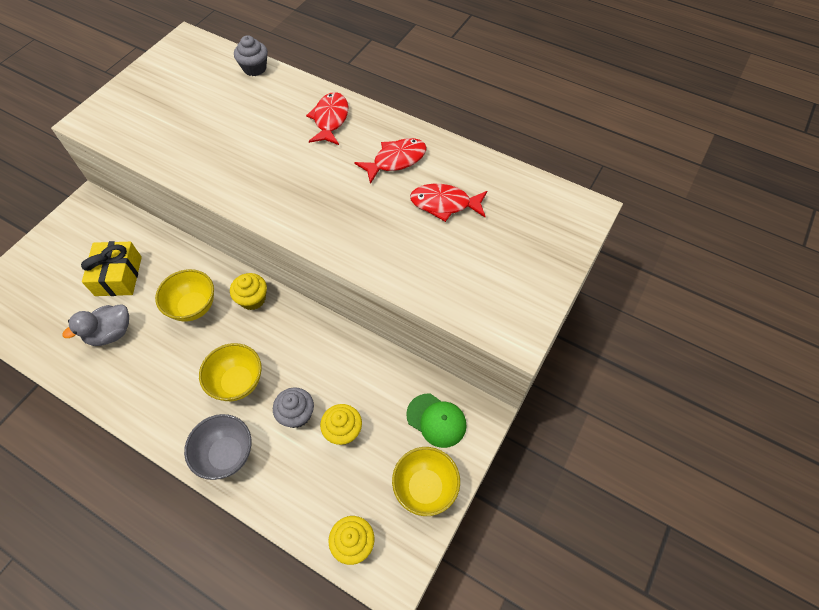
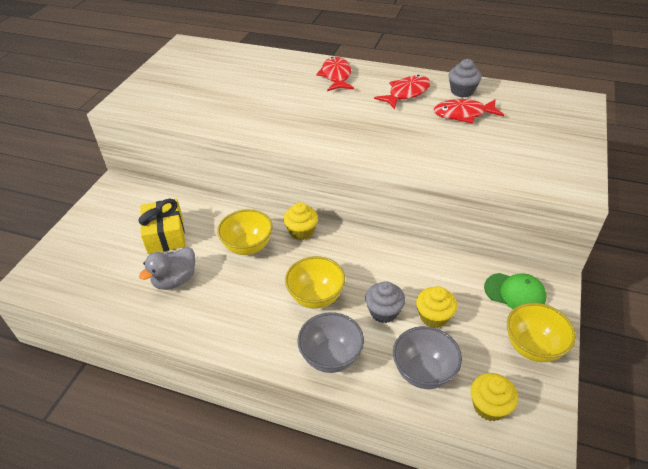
camera: 10 degrees left, 15 degrees down
(254, 68) = (254, 54): grey cupcake -> grey cupcake (462, 91)
(307, 491) = (423, 372): none -> grey bowl

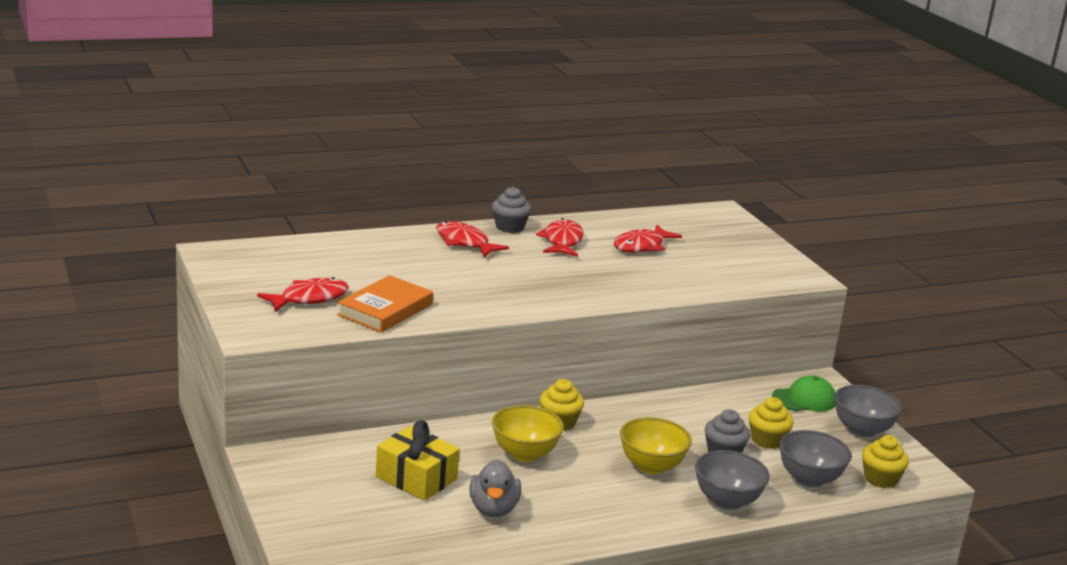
camera: 45 degrees left, 20 degrees down
(185, 90) = (309, 298): none -> red fish
(213, 112) = (385, 310): none -> orange book
(462, 91) = (611, 227): grey cupcake -> grey cupcake (509, 227)
(533, 347) = (862, 430): yellow bowl -> grey bowl

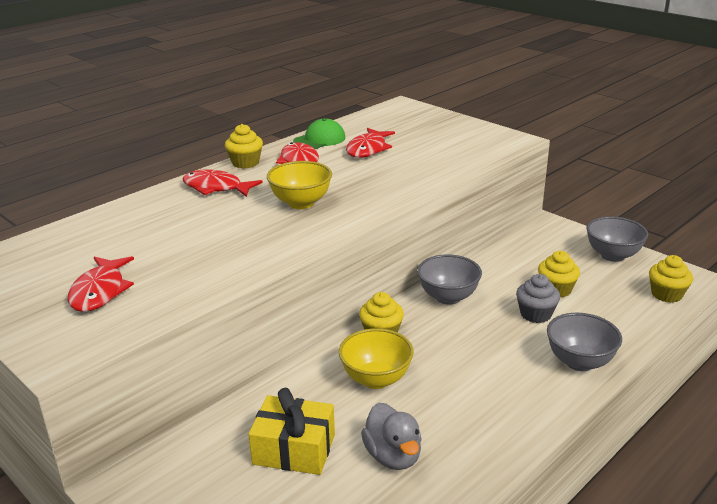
camera: 20 degrees left, 5 degrees up
(309, 298) = (100, 291): red fish -> red fish turned 150 degrees clockwise
(385, 310) = (188, 279): orange book -> none
(509, 227) = (245, 163): grey cupcake -> yellow cupcake
(651, 466) = (491, 350): yellow bowl -> yellow bowl (301, 203)
(804, 399) = (549, 243): green cap -> green cap (319, 139)
(809, 479) = (619, 314): grey bowl -> grey bowl (448, 297)

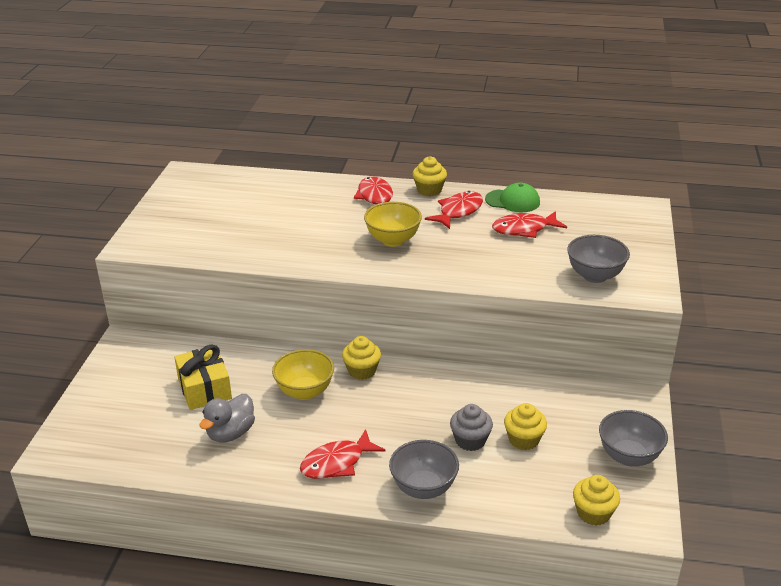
camera: 55 degrees right, 5 degrees up
(100, 291) = (204, 224): red fish -> red fish (337, 463)
(448, 297) = (445, 384): grey bowl -> grey bowl (595, 276)

